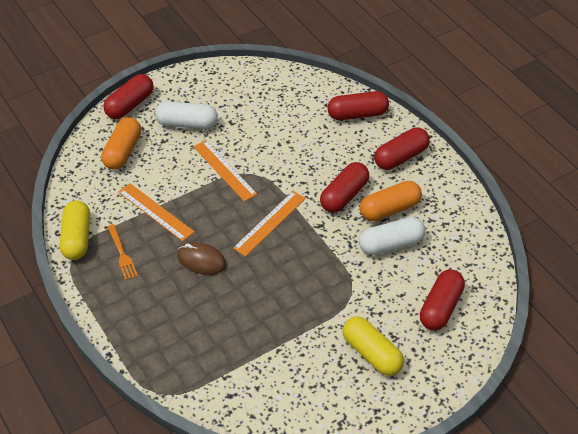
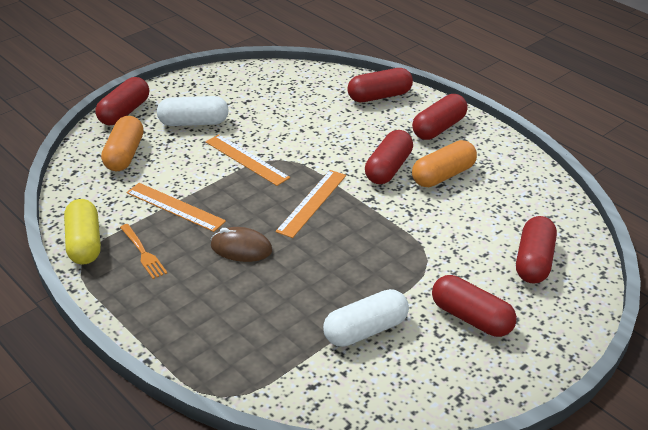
camera: 10 degrees left, 10 degrees down
(372, 354) = (471, 318): yellow capsule -> red capsule
(391, 244) = (456, 207): white capsule -> white capsule (365, 330)

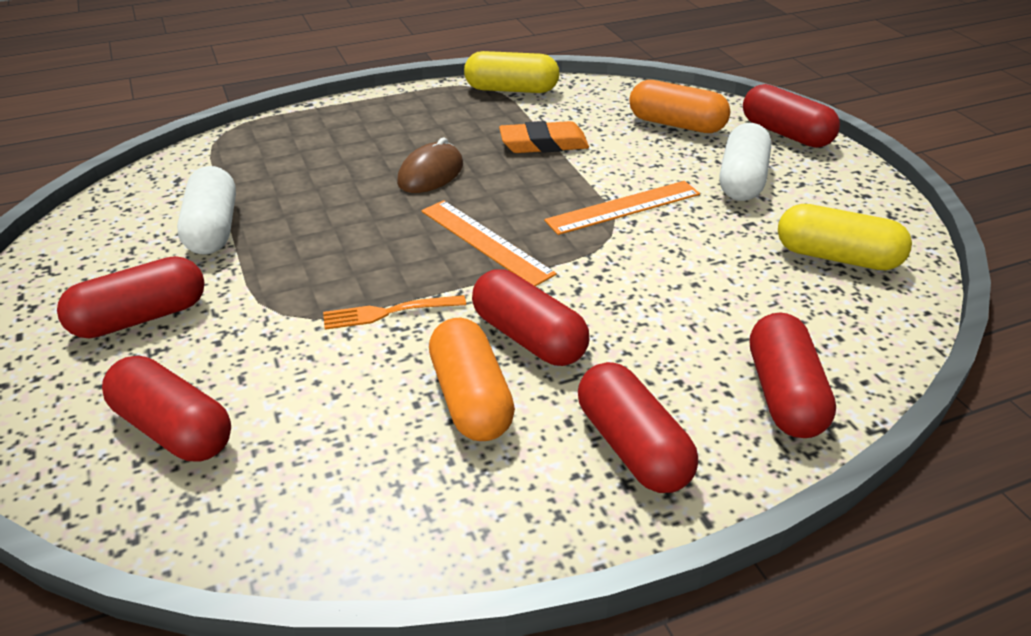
camera: 110 degrees right, 0 degrees up
(143, 253) = (470, 117): orange fork -> orange fork (389, 312)
(175, 207) = (543, 144): orange ruler -> orange eraser
(263, 89) = (837, 257): none -> yellow capsule

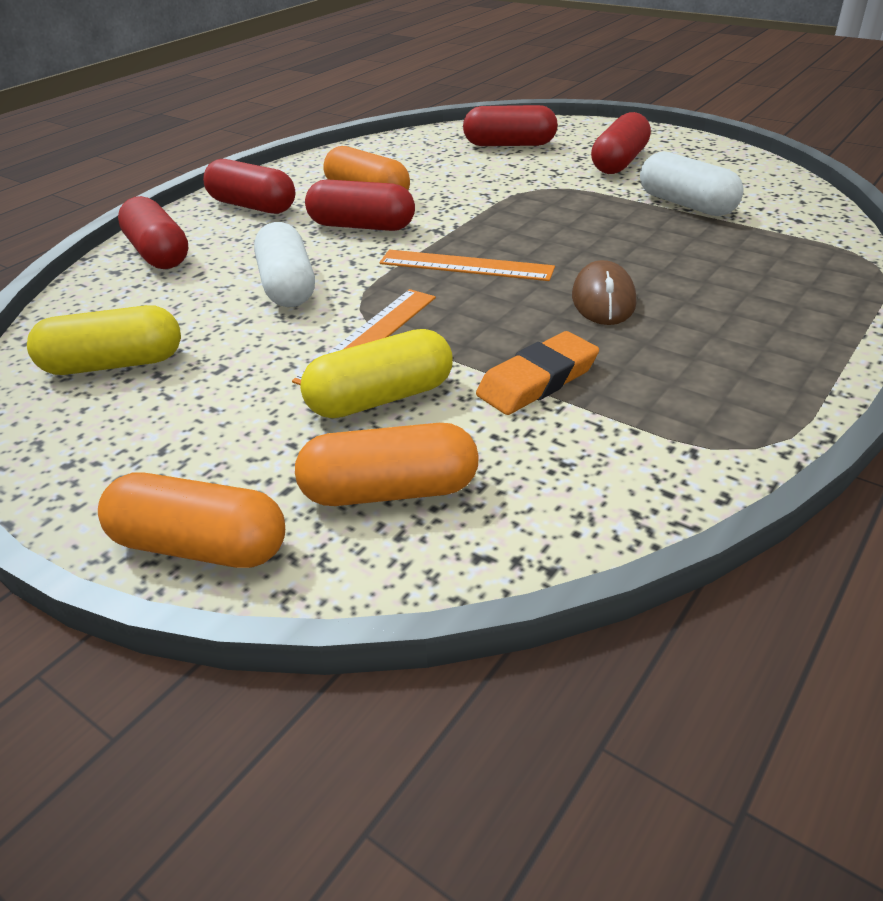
camera: 150 degrees right, 0 degrees up
(389, 312) = (474, 208): orange fork -> none
(511, 90) = (706, 458): yellow capsule -> yellow capsule (380, 398)
(742, 180) = (246, 423): white capsule -> white capsule (287, 286)
(786, 134) = (200, 546): red capsule -> orange capsule

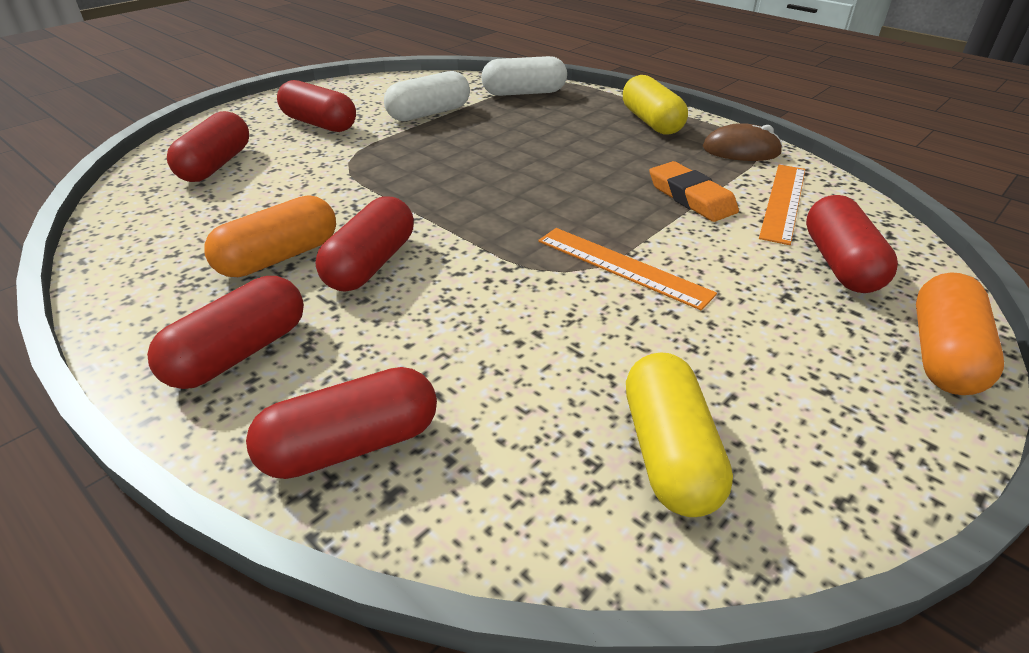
camera: 85 degrees left, 0 degrees up
(287, 286) = (502, 316): white capsule -> white capsule (524, 93)
(380, 398) = (722, 263): yellow capsule -> yellow capsule (651, 122)
(390, 491) = (840, 264): orange capsule -> red capsule
(466, 265) = (496, 210): orange ruler -> orange ruler (783, 202)
(603, 300) = (577, 162): brown mouse -> brown mouse (741, 150)

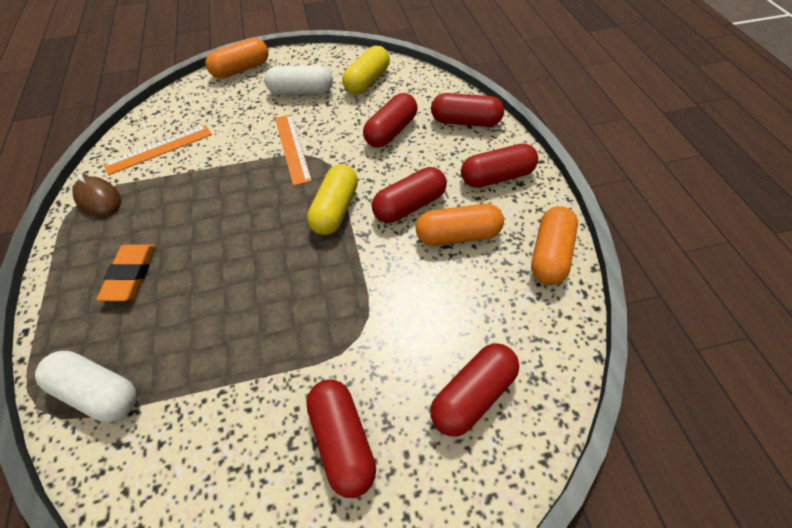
camera: 145 degrees left, 15 degrees up
(130, 281) = (550, 255): none -> orange capsule
(429, 113) = (226, 398): white capsule -> white capsule (301, 92)
(651, 122) = (87, 266): yellow capsule -> yellow capsule (335, 210)
(691, 197) = (195, 174): orange eraser -> orange eraser (131, 275)
(840, 264) = (205, 109): red capsule -> red capsule (391, 131)

